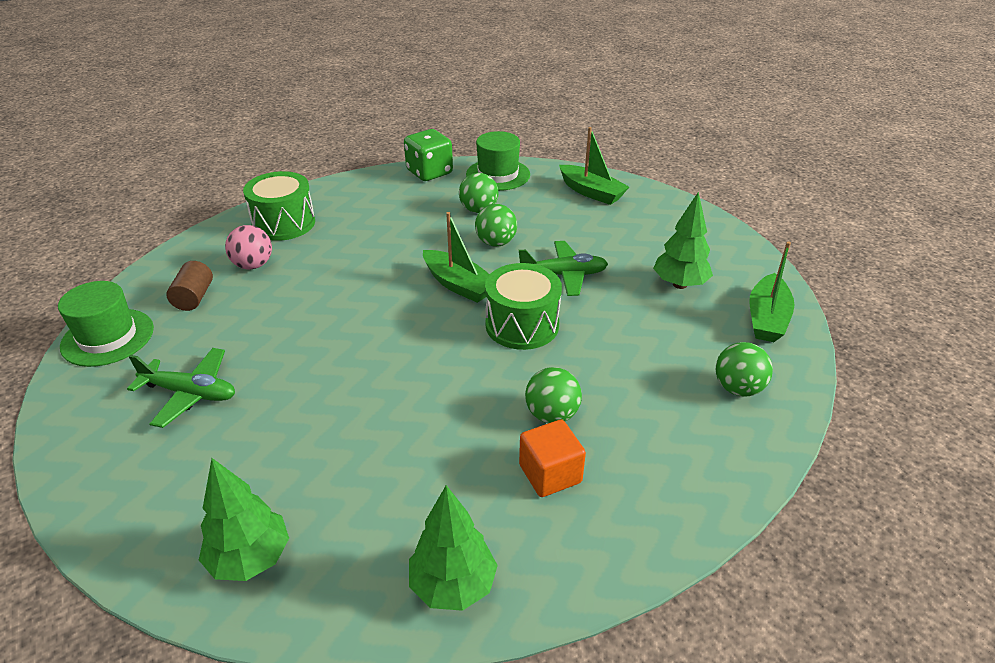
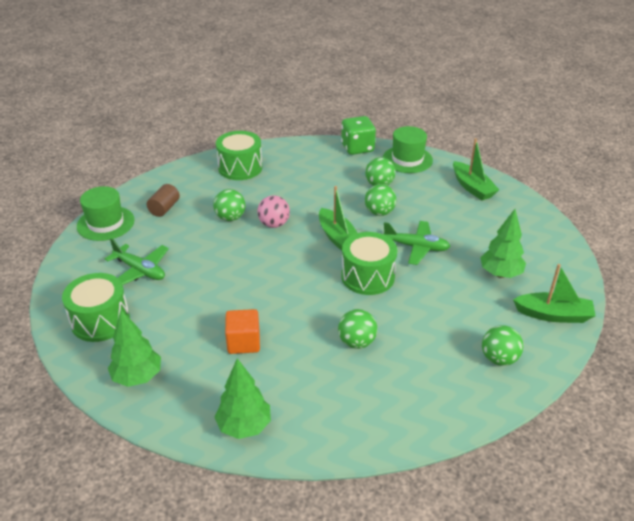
camera: 20 degrees right, 0 degrees up
(153, 485) = (100, 320): none -> green drum
(253, 265) = (209, 194): pink ball -> pink ball (274, 224)
(298, 290) = (230, 218): none -> green ball
(550, 474) = (336, 379): orange cube -> orange cube (243, 342)
(767, 318) = (553, 315): green boat -> green boat turned 120 degrees counterclockwise

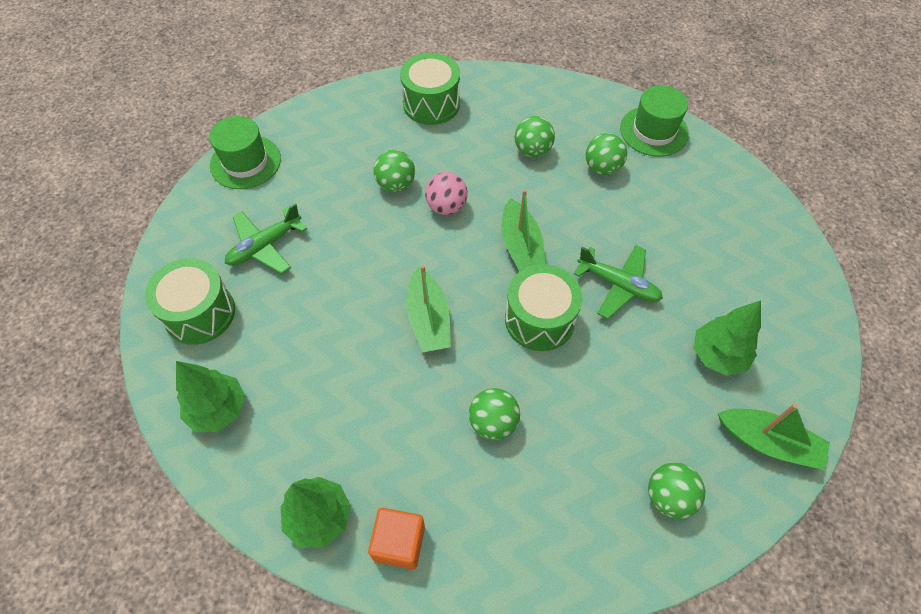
camera: 15 degrees right, 20 degrees up
(140, 270) = (265, 246): green plane -> green plane turned 90 degrees clockwise
(164, 208) = (320, 152): brown cylinder -> none
(243, 342) = (355, 388): orange cube -> orange cube (399, 543)
(357, 148) = (592, 98): green dice -> none
(379, 212) = (588, 215): green ball -> green ball (532, 150)
(472, 187) = (727, 198): green boat -> green boat (428, 319)

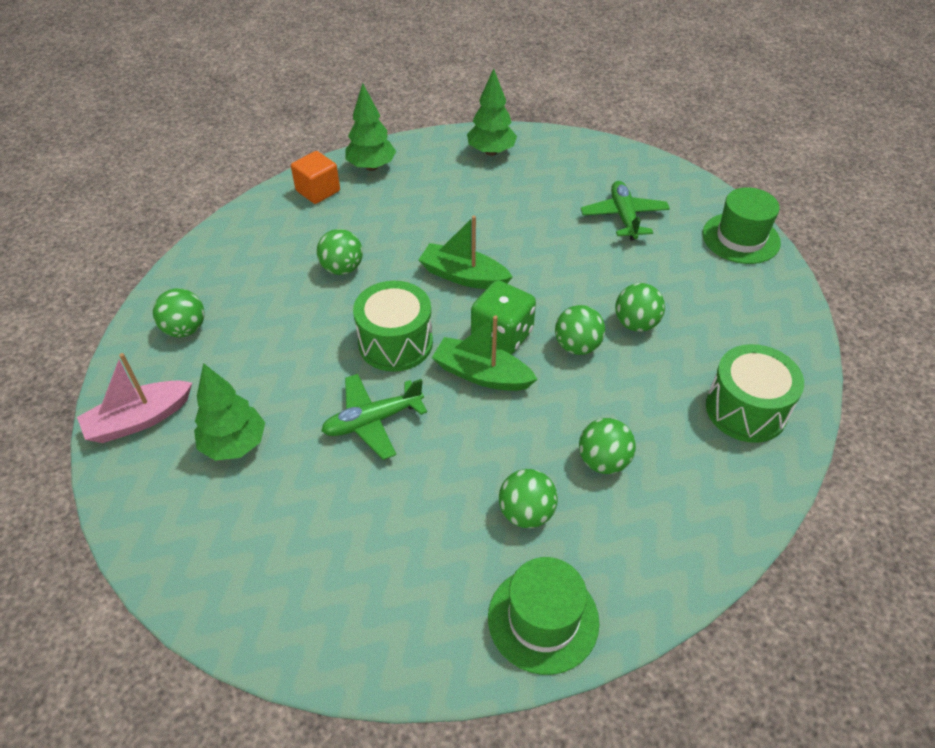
camera: 125 degrees right, 10 degrees down
(200, 313) = (582, 166): green drum -> none
(446, 207) = (577, 346): pink ball -> green ball
(473, 256) = (502, 335): none -> green dice
(768, 442) = (139, 420): green boat -> pink boat

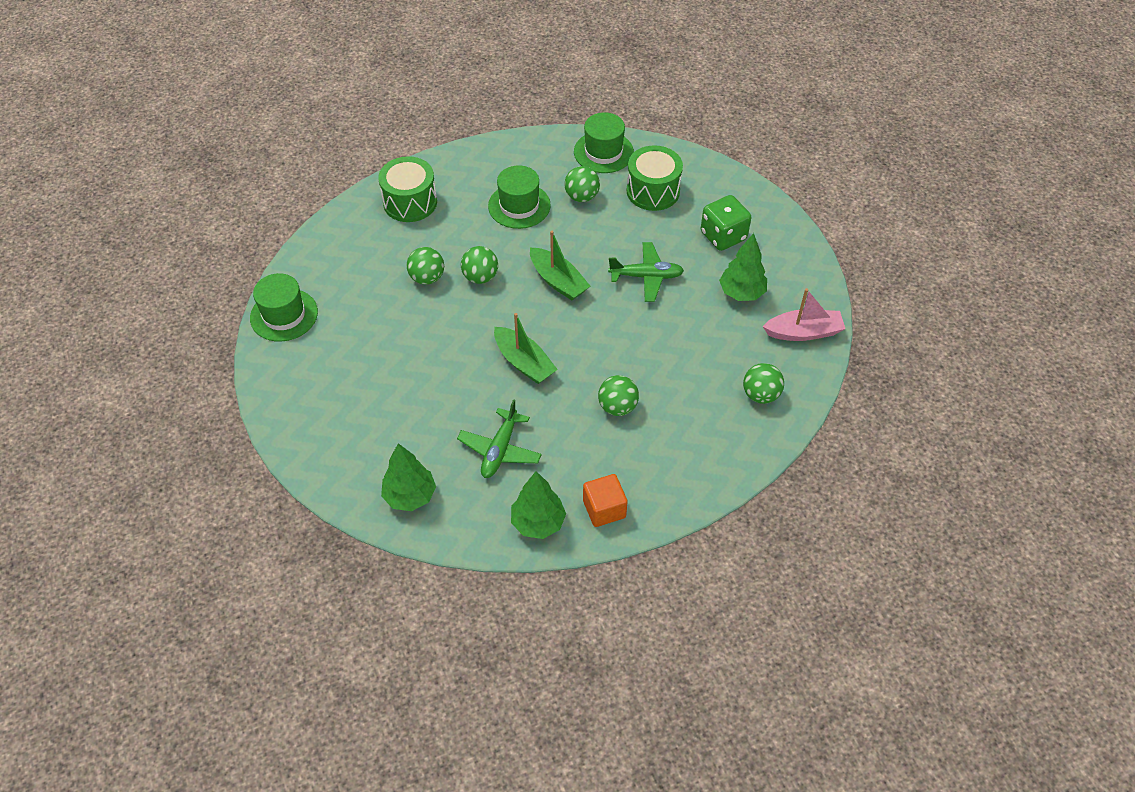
camera: 155 degrees left, 5 degrees up
(395, 343) = (605, 325): green drum -> green drum (653, 191)
(502, 335) = (526, 303): green dice -> green dice (723, 236)
(603, 461) = (519, 206): green ball -> green hat
(624, 217) = (354, 370): green plane -> green plane (500, 450)

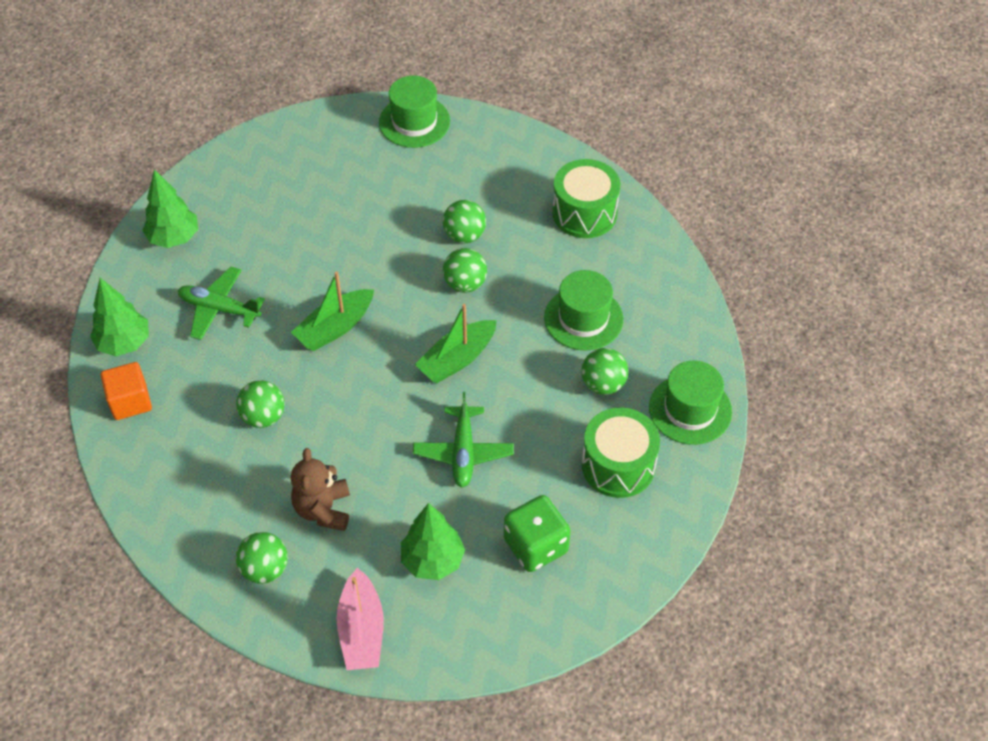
camera: 90 degrees right, 0 degrees up
(704, 361) = (323, 509): none -> brown teddy bear

